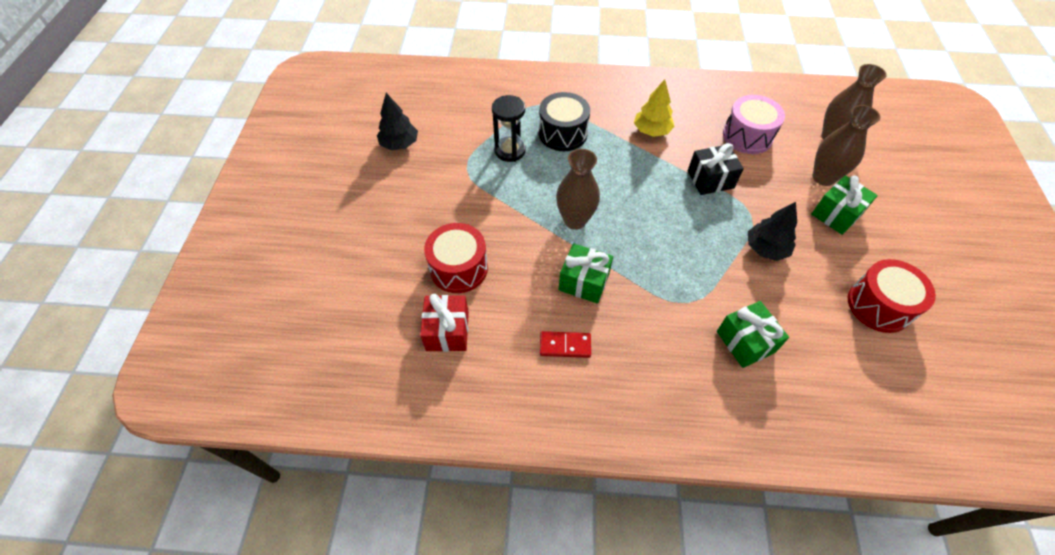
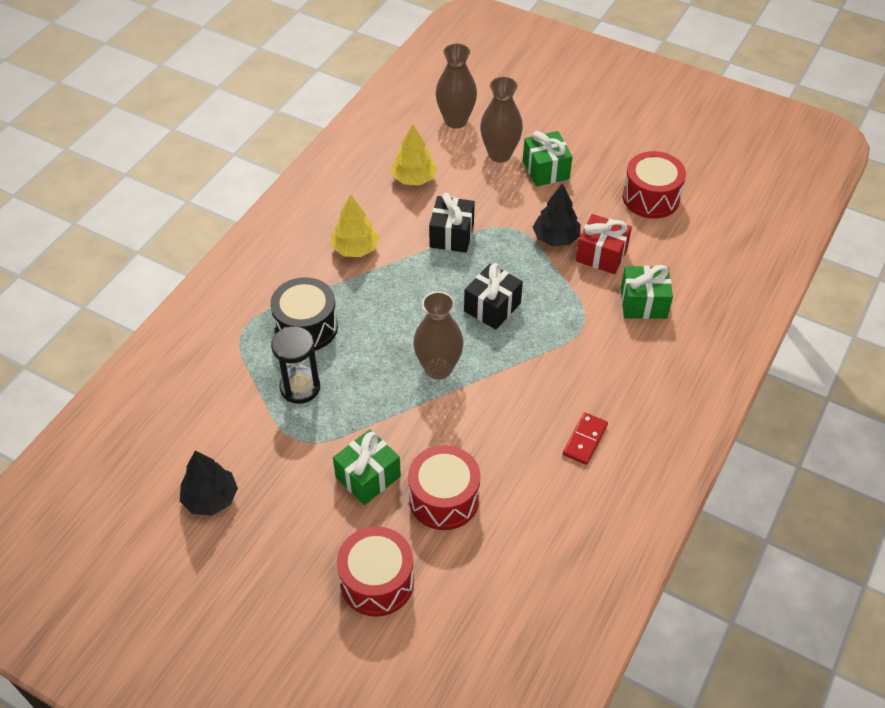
camera: 65 degrees left, 5 degrees down
(372, 255) = (377, 581): none -> red drum
(447, 331) = (520, 537): red gift -> red gift (601, 255)
(584, 282) = (520, 394): green gift -> green gift (368, 477)
(658, 232) = (492, 307): none -> black gift
(747, 136) = (414, 179): pink drum -> yellow tree

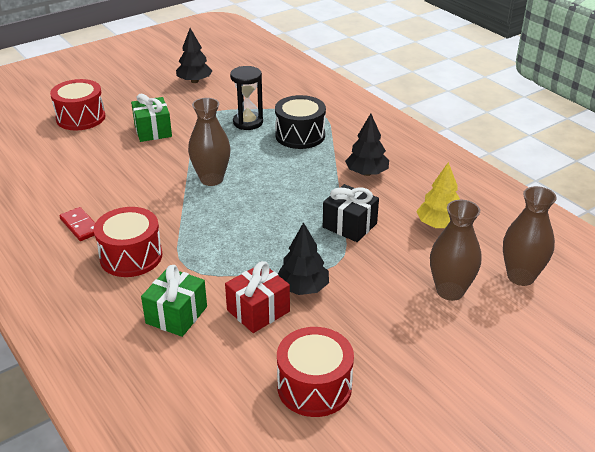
camera: 115 degrees right, 15 degrees down
(355, 249) = (367, 173): yellow tree -> black tree
(444, 499) = (105, 153): red drum -> red drum (131, 256)
(492, 307) = (249, 222): black gift -> none
(546, 170) = (407, 317): green gift -> none

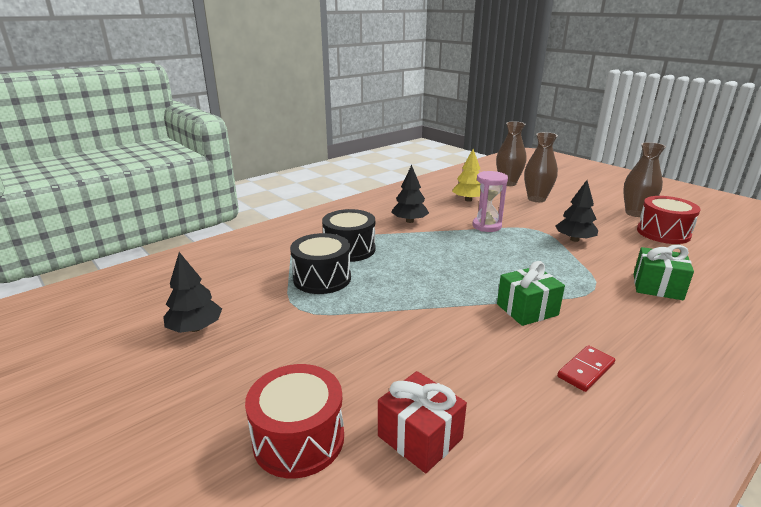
camera: 95 degrees left, 10 degrees down
(131, 256) = (607, 322): red drum -> none
(153, 131) = (343, 346): green gift -> green gift (527, 309)
(211, 179) = (446, 290): brown vase -> brown vase (635, 213)
(248, 122) = (322, 278): black hourglass -> black drum
(258, 311) = (615, 254): red gift -> red gift (420, 437)
(349, 225) = (486, 226): black gift -> pink hourglass

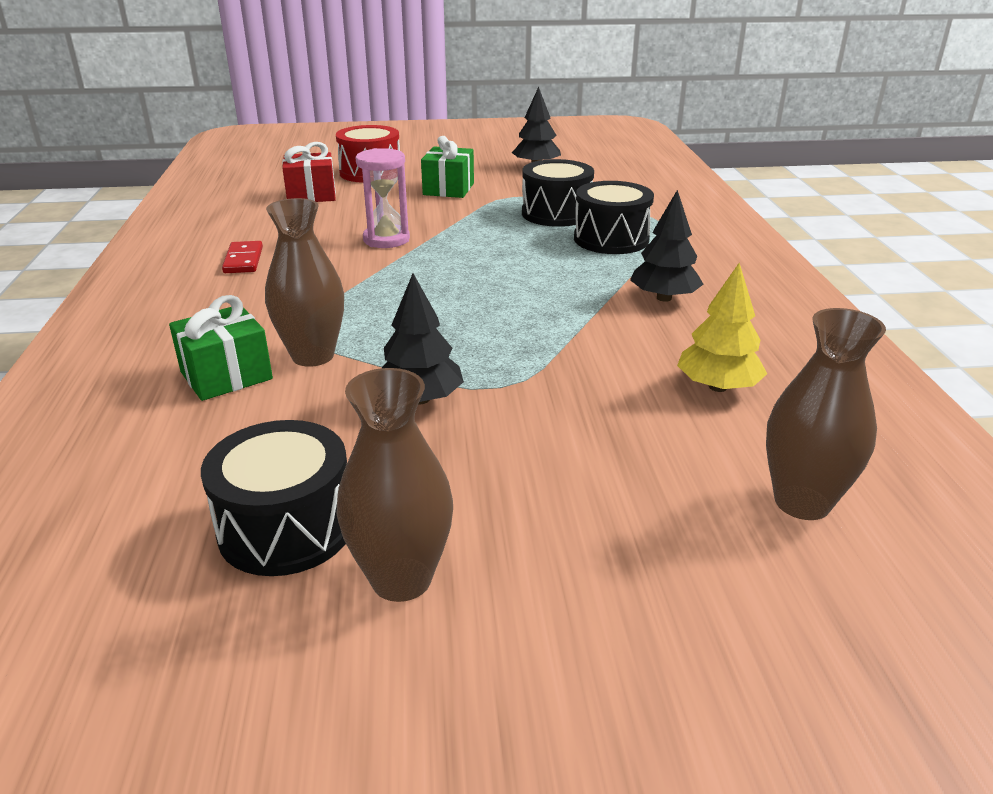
camera: 125 degrees right, 5 degrees up
(486, 226) = (572, 348): pink hourglass -> pink hourglass (386, 239)
(527, 309) = (346, 276): green gift -> green gift (448, 189)
(536, 199) = (646, 479): brown vase -> brown vase (313, 356)
(663, 233) = (286, 528): red drum -> black drum

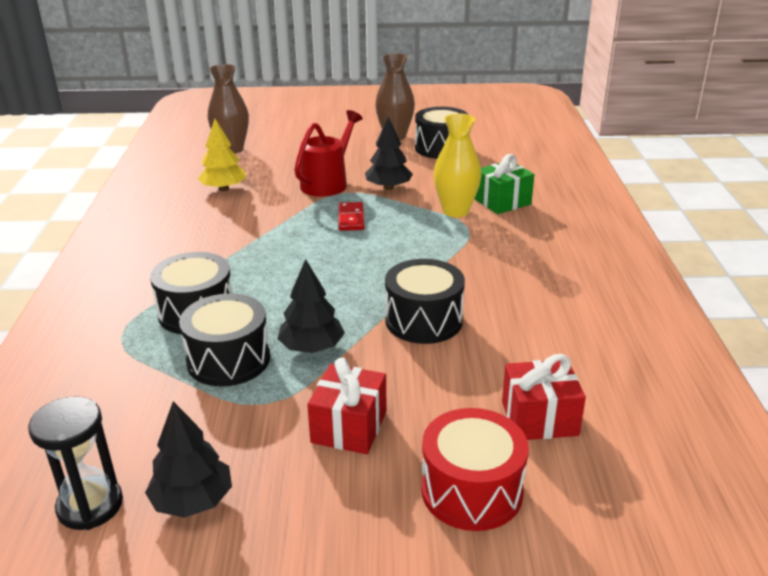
camera: 175 degrees left, 0 degrees up
(243, 260) = (553, 296): red domino -> red domino (351, 218)
(313, 356) = (455, 211): brown vase -> yellow vase
(386, 239) = (423, 320): pink hourglass -> black drum
(448, 189) = (349, 427): green gift -> red gift
(535, 407) = (328, 183): none -> red watering can
(594, 164) = (90, 505): none -> black hourglass
(664, 298) = (203, 244): black tree -> black tree (312, 347)

